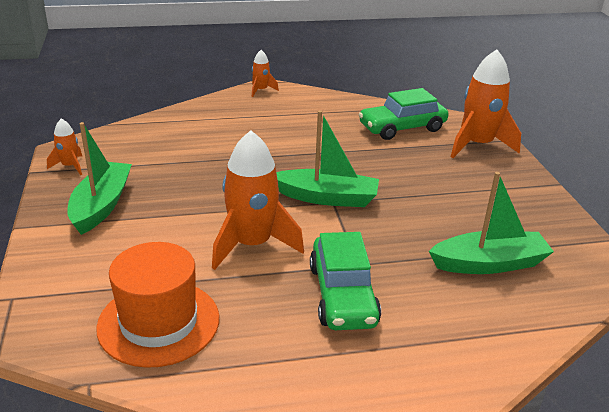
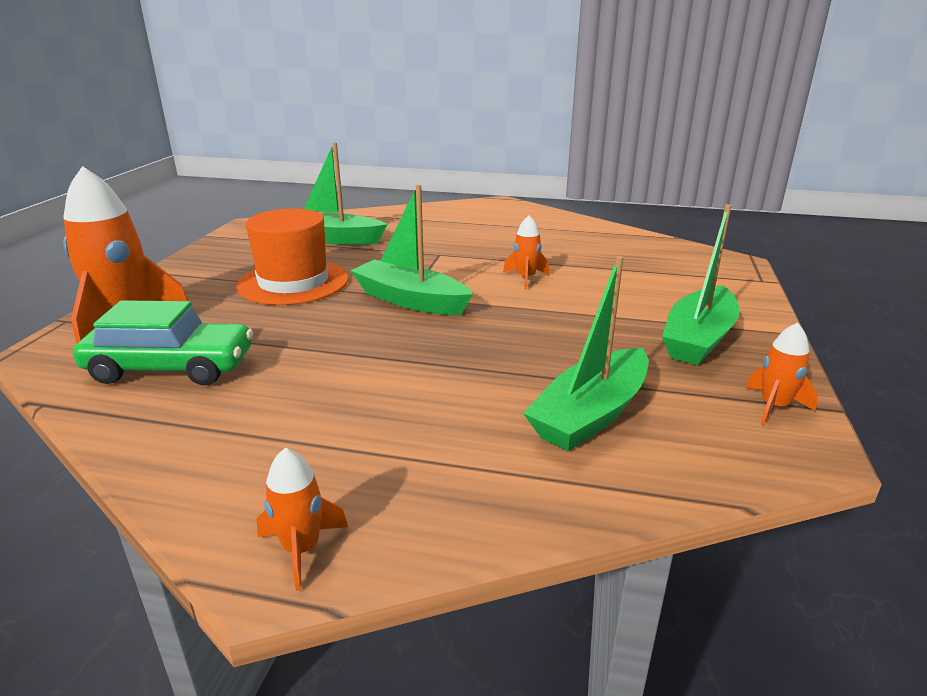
camera: 155 degrees left, 5 degrees down
(158, 322) = (626, 251): orange hat -> orange hat (293, 282)
(171, 145) = (591, 414): none -> green boat
(252, 244) = (526, 278): orange rocket -> orange rocket, size x0.49
(342, 295) = (472, 242): green car -> none

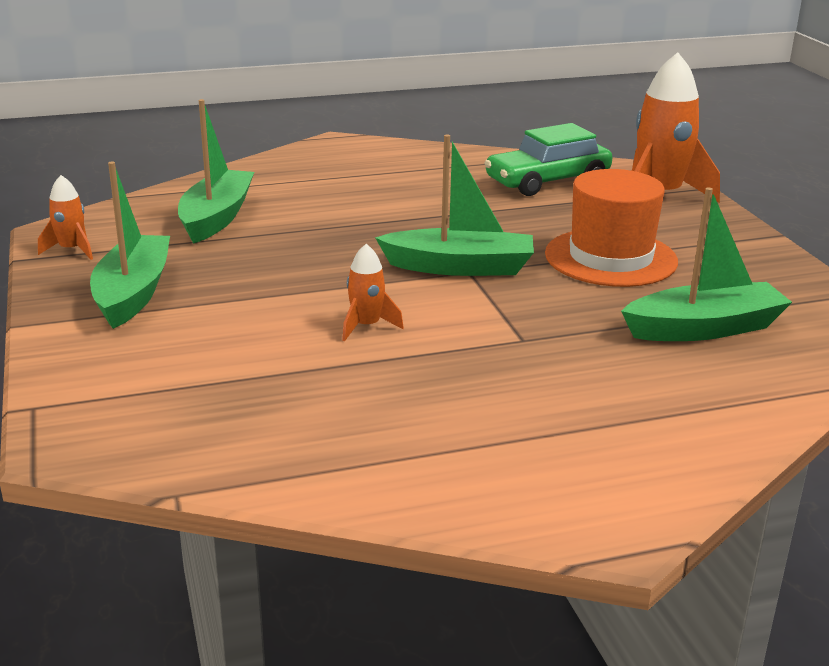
camera: 150 degrees right, 0 degrees up
(301, 549) = (331, 146): orange rocket -> none

